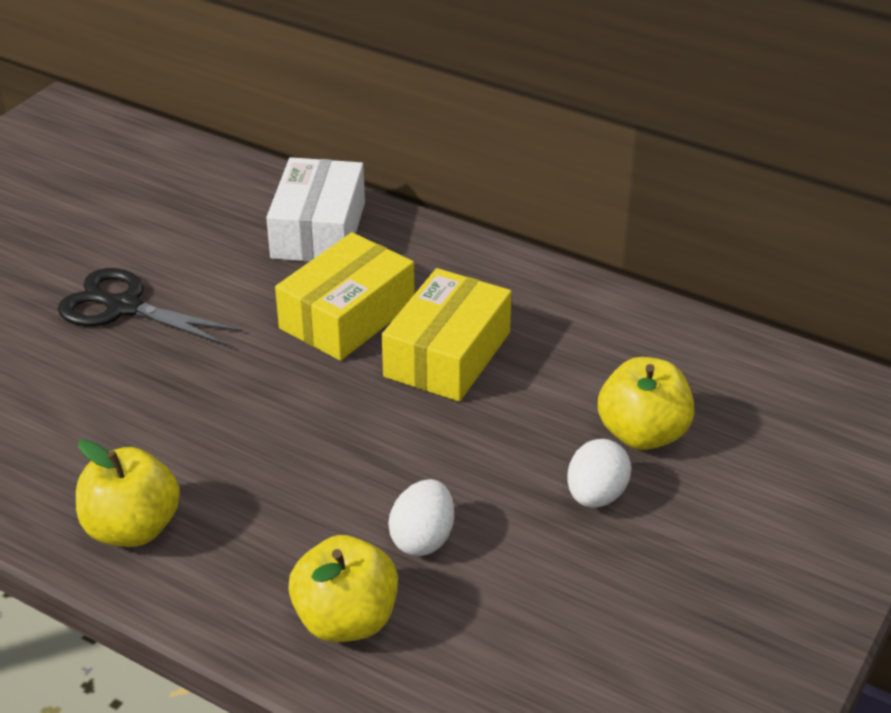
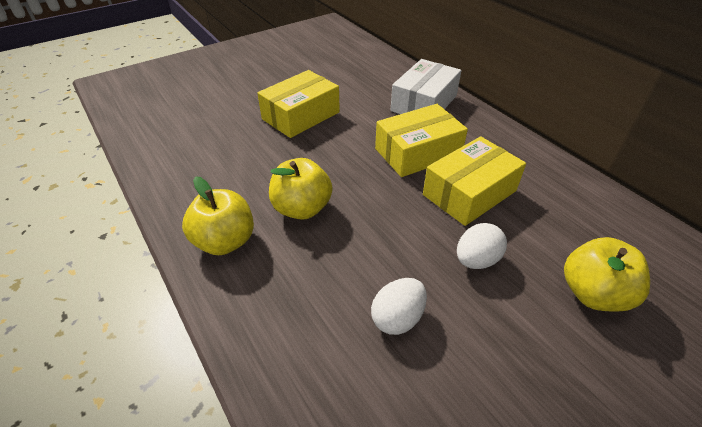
camera: 25 degrees right, 5 degrees up
(124, 307) = (301, 115): black scissors -> yellow box
(346, 620) = (314, 363): yellow apple -> yellow apple (302, 208)
(596, 495) = (541, 332): white egg -> white egg (476, 260)

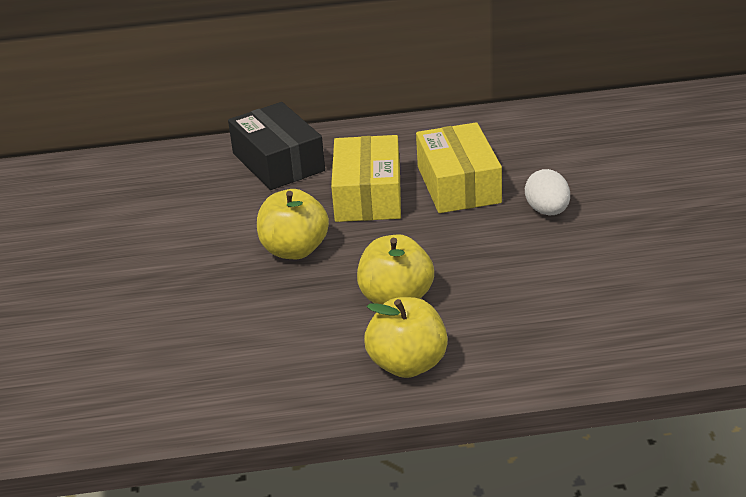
camera: 60 degrees left, 10 degrees down
(301, 115) = (211, 261): yellow box -> none
(397, 318) = (583, 275): white egg -> none
(424, 103) = (278, 162): white box -> black box
(593, 293) = (621, 167): yellow apple -> yellow apple (294, 250)

